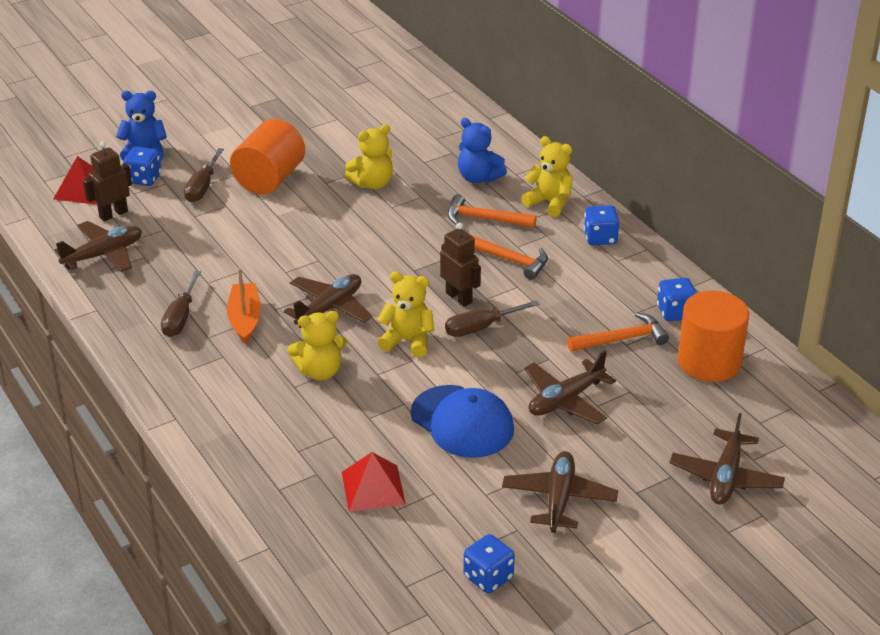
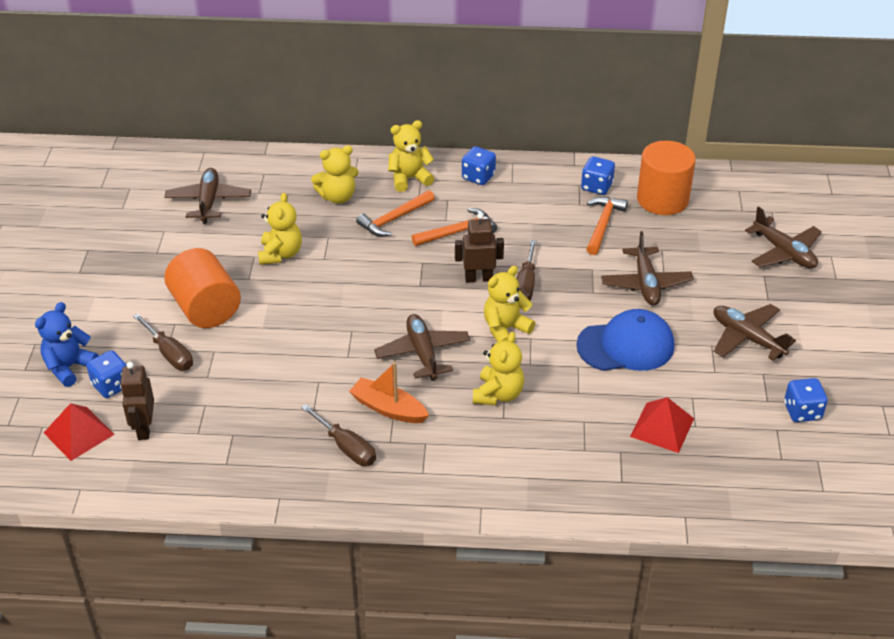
camera: 55 degrees left, 5 degrees up
(104, 255) = (201, 460): brown plane -> brown plane (208, 201)
(478, 178) = (337, 197): blue teddy bear -> yellow teddy bear

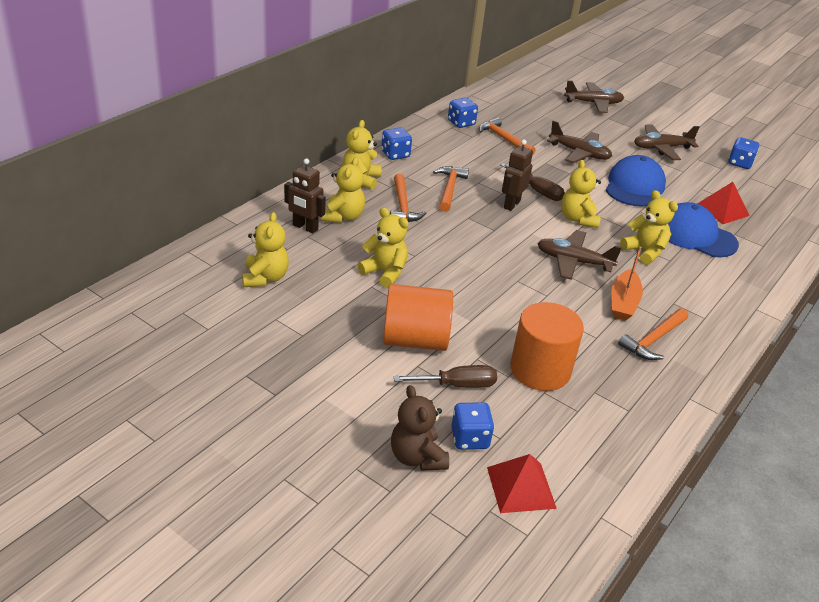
camera: 60 degrees left, 5 degrees down
(69, 367) = (417, 457): blue teddy bear -> brown teddy bear
(144, 428) = (547, 441): brown robot -> brown robot (305, 227)
(208, 201) = (265, 278): brown plane -> yellow teddy bear
(346, 447) = (653, 340): brown screwdriver -> orange hammer
(388, 408) = (623, 302): orange boat -> orange boat turned 45 degrees counterclockwise
(577, 422) = (695, 235): none -> blue cap
(662, 199) = (500, 111): orange cylinder -> orange cylinder (540, 370)

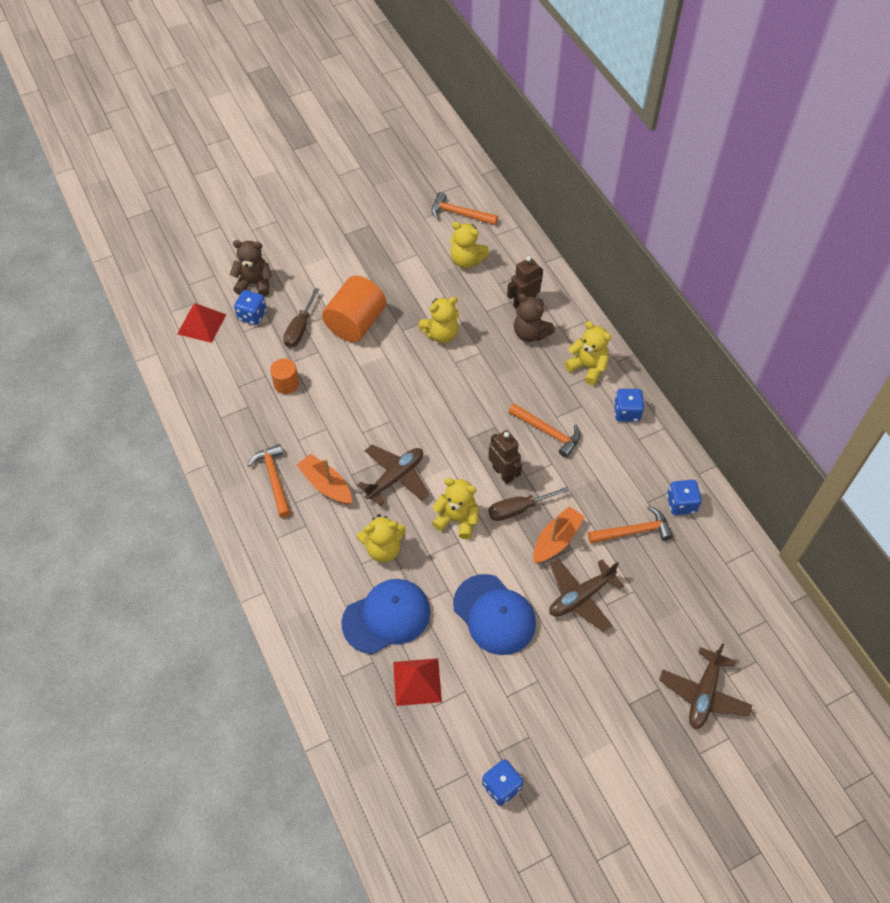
camera: 120 degrees right, 20 degrees up
(343, 216) = (530, 333): yellow teddy bear -> brown teddy bear
(402, 206) = (531, 382): orange hammer -> orange hammer (459, 214)
(540, 370) = (286, 384): orange cylinder -> orange cylinder, size x0.53
(545, 170) = (556, 540): none -> orange boat
(661, 148) = (565, 706): brown plane -> none

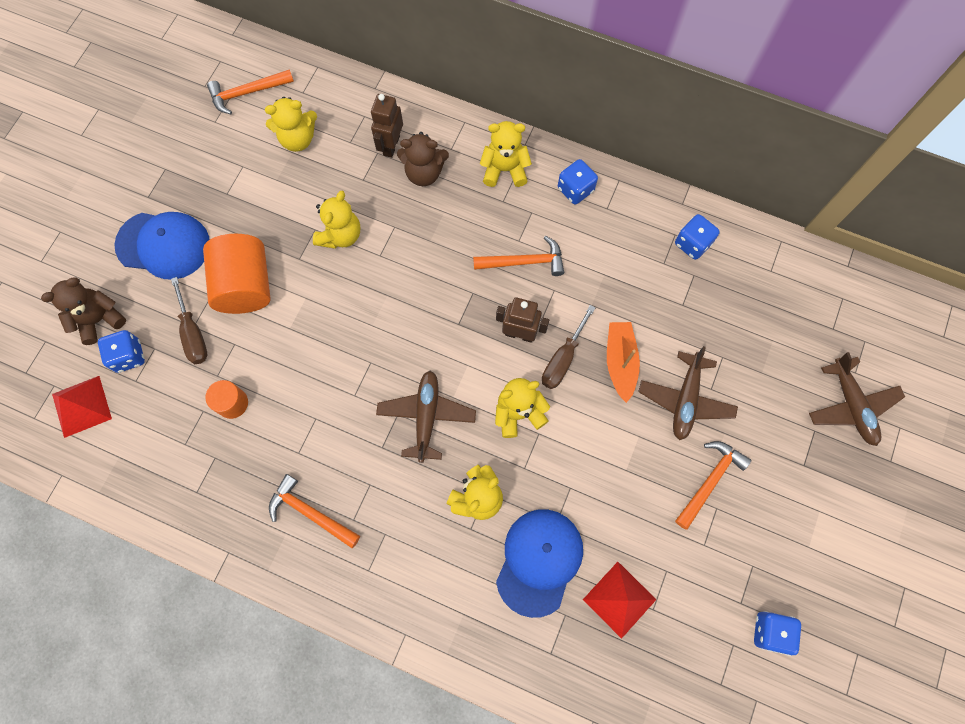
camera: 40 degrees left, 15 degrees up
(326, 485) = (367, 477): orange boat -> none
(494, 614) = (629, 478): blue cap -> blue cap (163, 245)
(634, 531) = (676, 301): orange hammer -> orange hammer (710, 481)

